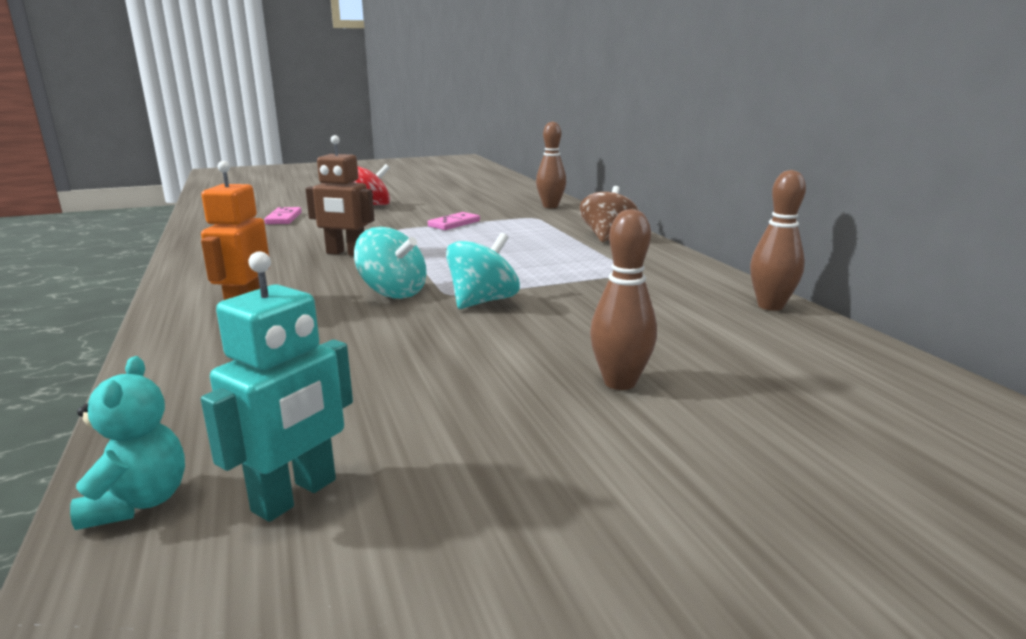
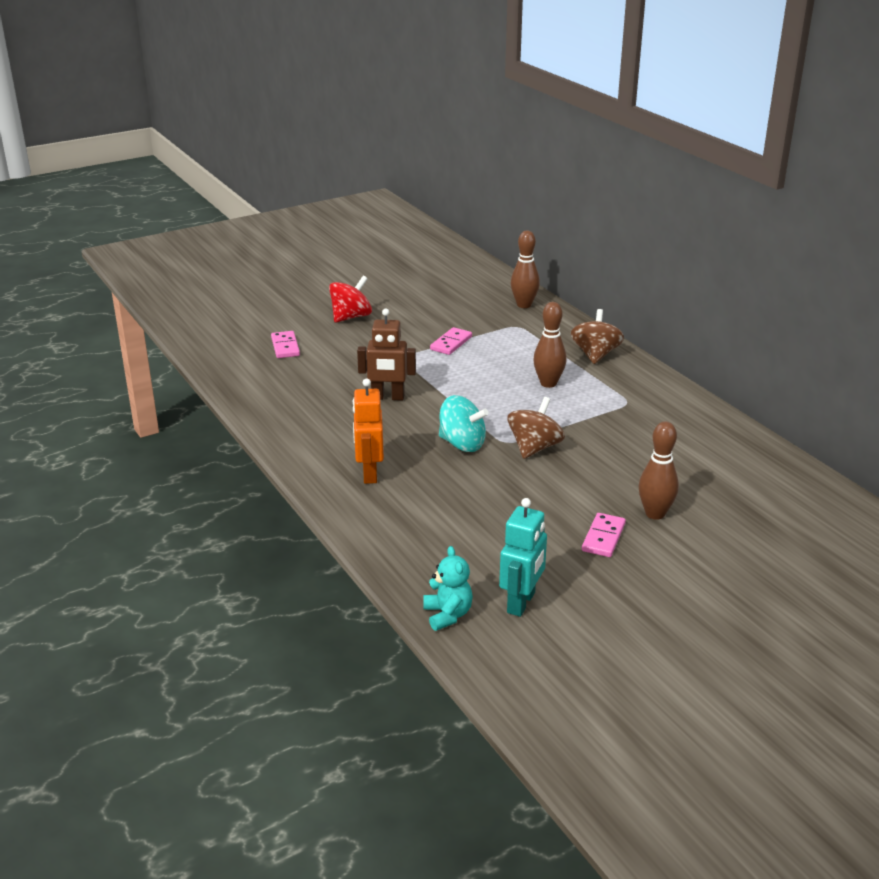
camera: 10 degrees left, 10 degrees up
(482, 301) = (534, 448): turquoise spinning top -> brown spinning top
(517, 406) = (603, 537): none -> pink domino
(770, 306) = (736, 433): brown bowling pin -> brown bowling pin (548, 383)

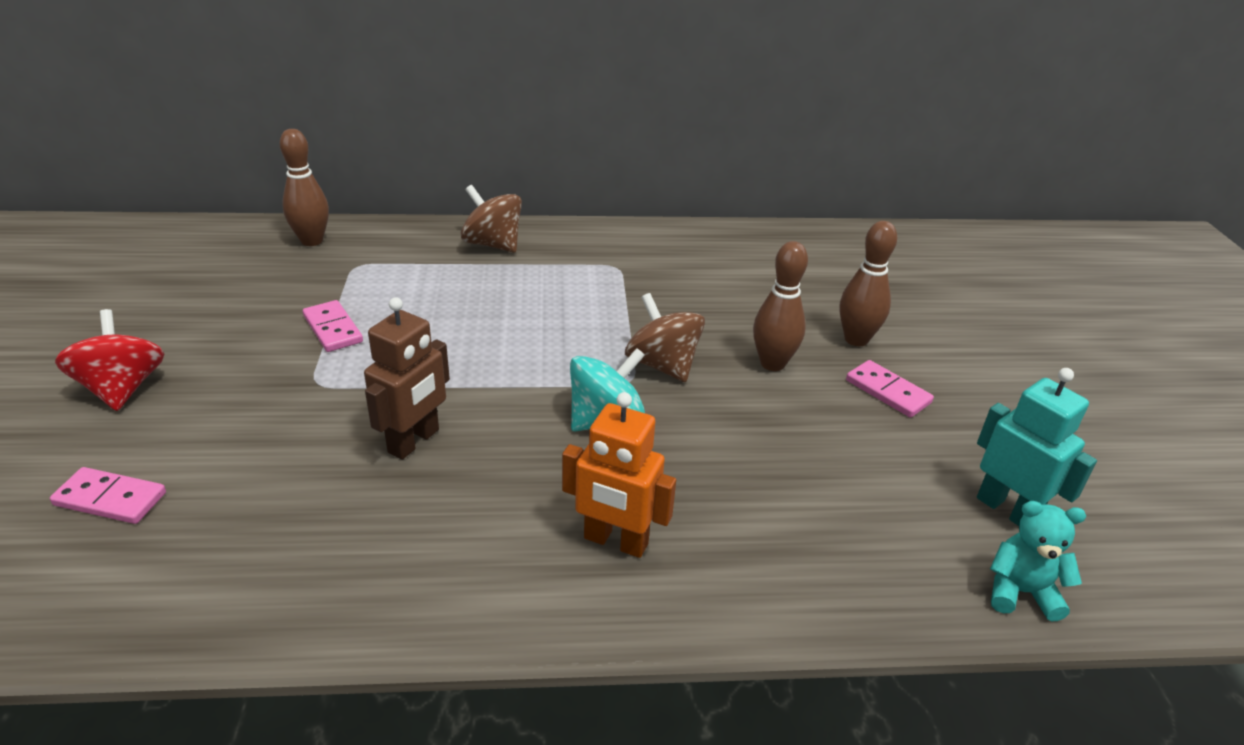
camera: 65 degrees left, 5 degrees up
(548, 383) = (522, 298): brown bowling pin -> brown bowling pin (772, 363)

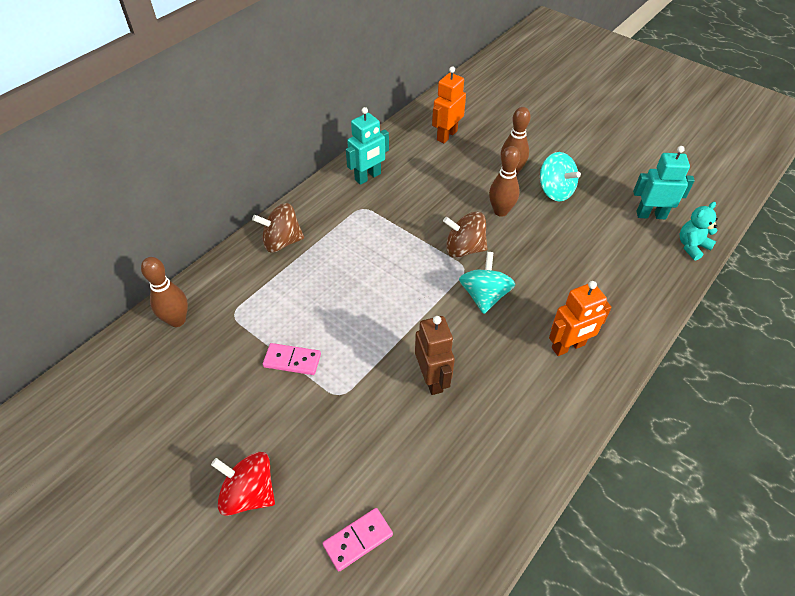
camera: 45 degrees left, 15 degrees up
(669, 247) = (368, 177): none -> turquoise robot
(829, 264) = (446, 135): none -> orange robot
(887, 392) = (555, 191): pink domino -> turquoise spinning top

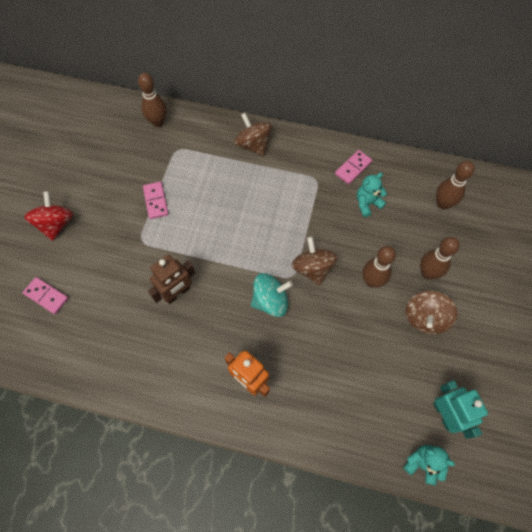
camera: 65 degrees right, 15 degrees up
(368, 177) = (353, 168): turquoise robot -> pink domino
(415, 182) = (367, 203): none -> turquoise teddy bear
(446, 135) = (442, 204): orange robot -> brown bowling pin
(555, 191) = (425, 318): turquoise spinning top -> brown spinning top

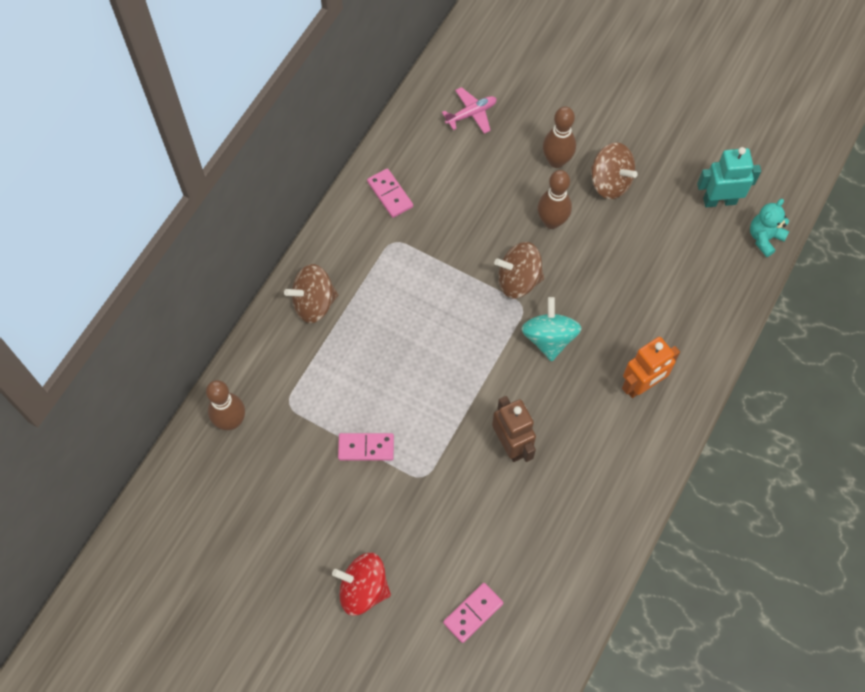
camera: 75 degrees left, 0 degrees up
(367, 203) = (446, 194): turquoise teddy bear -> none
(442, 204) = (471, 114): brown bowling pin -> pink plane

